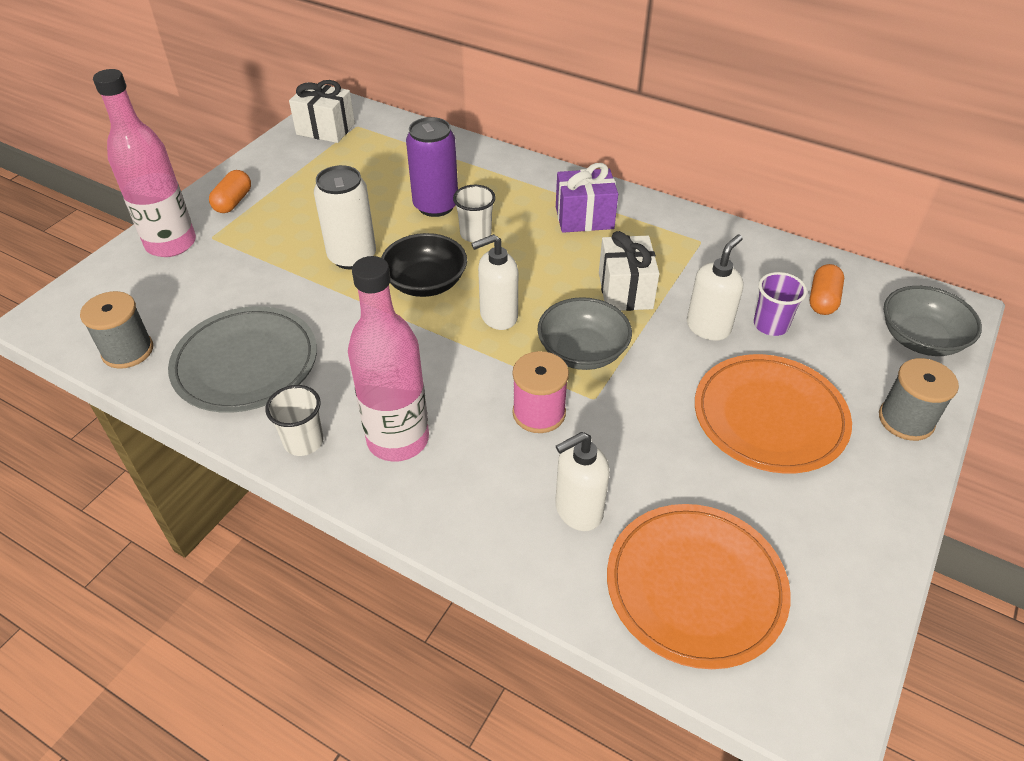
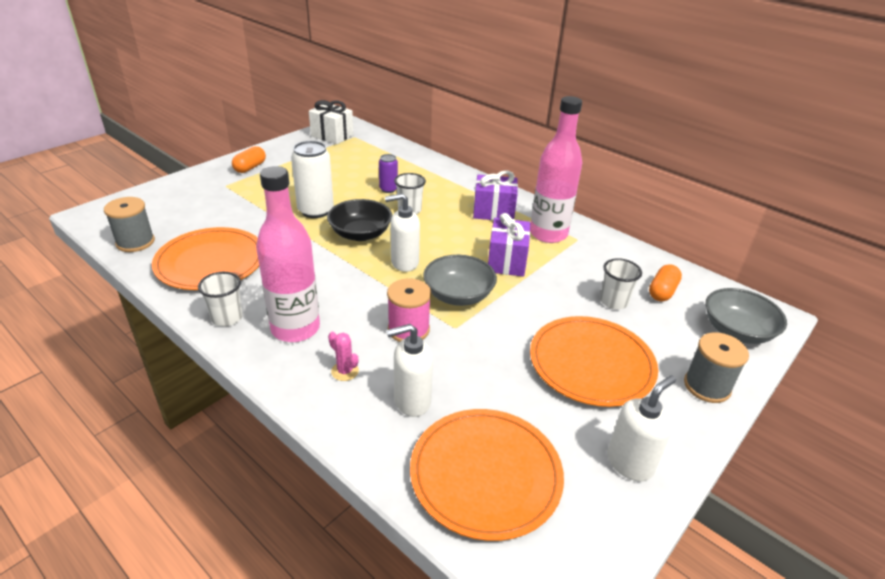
camera: 10 degrees right, 10 degrees down
(171, 244) = (196, 185): pink bottle -> pink bottle (548, 234)
(245, 363) = (211, 262): grey plate -> orange plate
(435, 205) = (388, 189): purple can -> purple can, size x0.54
(483, 487) = (345, 371): none -> pink cactus
(625, 290) = (506, 261): white gift -> purple gift
(708, 327) = (563, 295): white soap dispenser -> white soap dispenser (630, 463)
(770, 325) = (614, 302): purple cup -> white cup

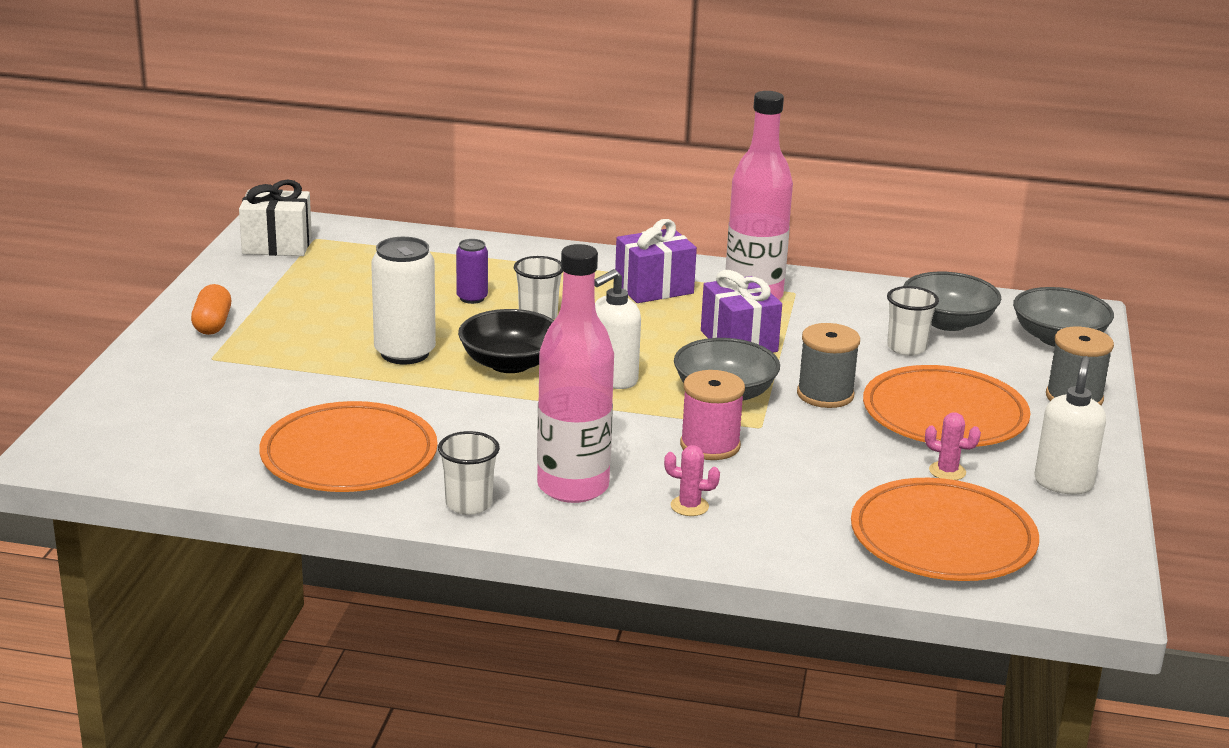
camera: 30 degrees left, 10 degrees down
(135, 242) = (193, 466): grey spool -> grey spool (825, 394)
(411, 401) = (797, 507): white soap dispenser -> none
(547, 414) = (947, 471): none -> pink cactus
(662, 291) = (948, 322): orange capsule -> grey bowl

